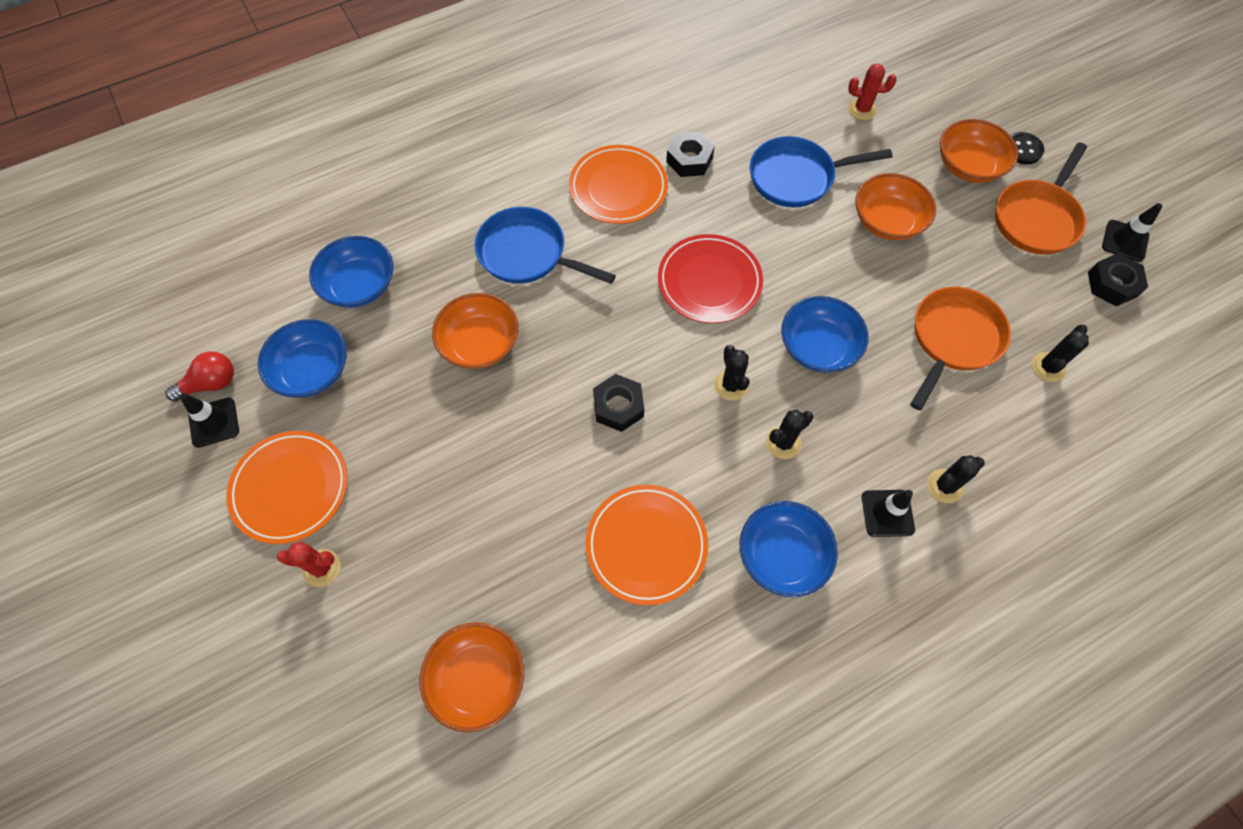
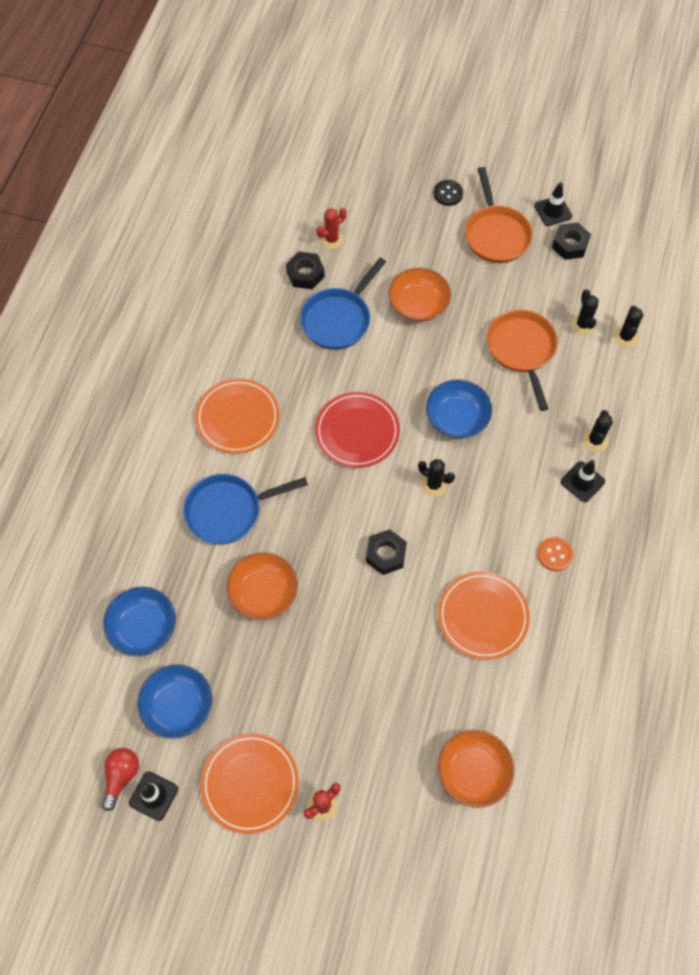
camera: 45 degrees left, 0 degrees up
(689, 160) = (262, 361): black nut -> black nut (305, 274)
(782, 555) = (555, 554): blue bowl -> orange button
(783, 443) = (494, 492): black cactus -> black cactus (625, 337)
(968, 166) = (428, 230): orange bowl -> none

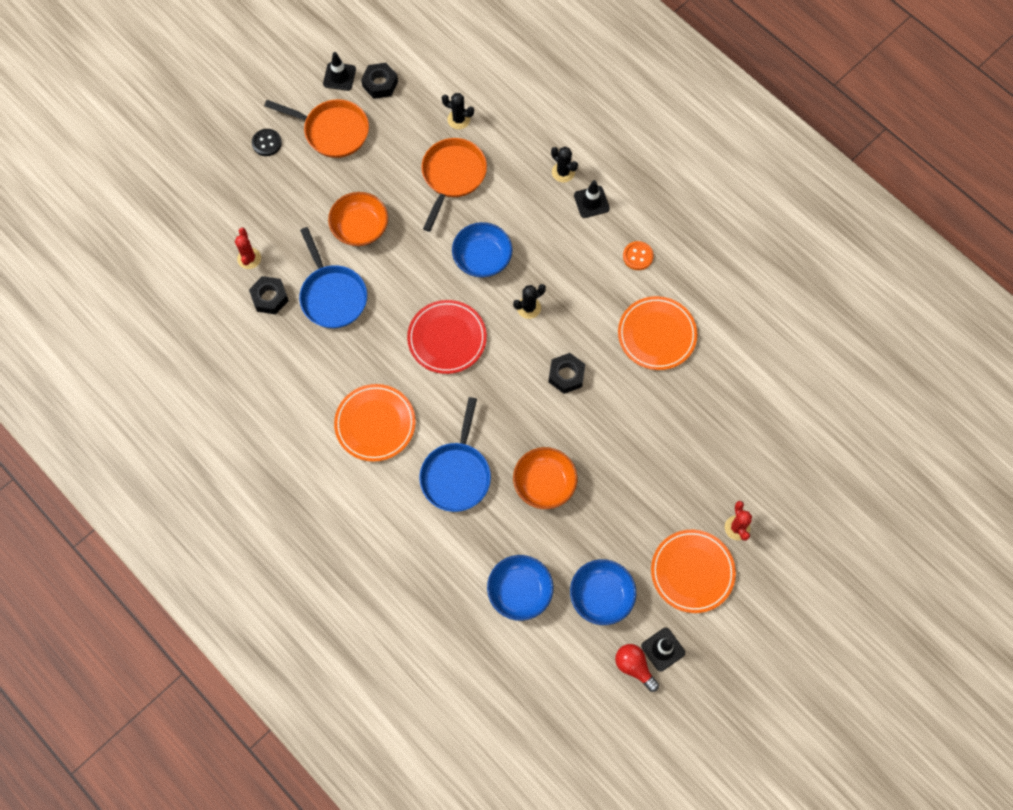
camera: 60 degrees left, 5 degrees up
(473, 772) = (769, 409): orange bowl -> none
(522, 350) = (452, 176): orange pan -> orange pan turned 90 degrees clockwise
(625, 337) = (489, 97): black cactus -> none

